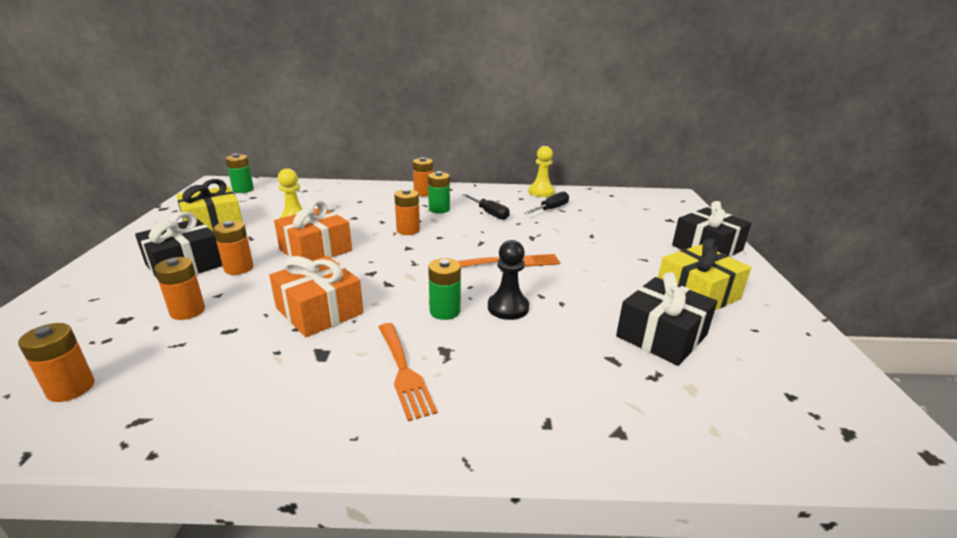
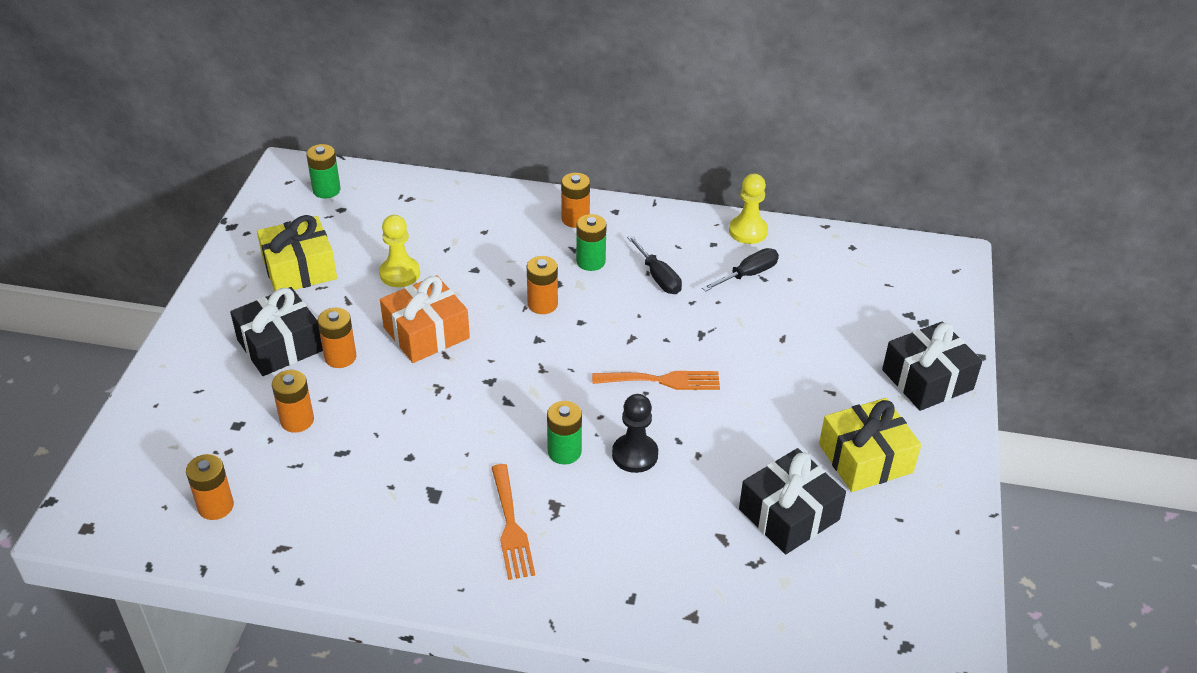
camera: 10 degrees right, 15 degrees up
(319, 311) = (431, 436): orange gift -> none

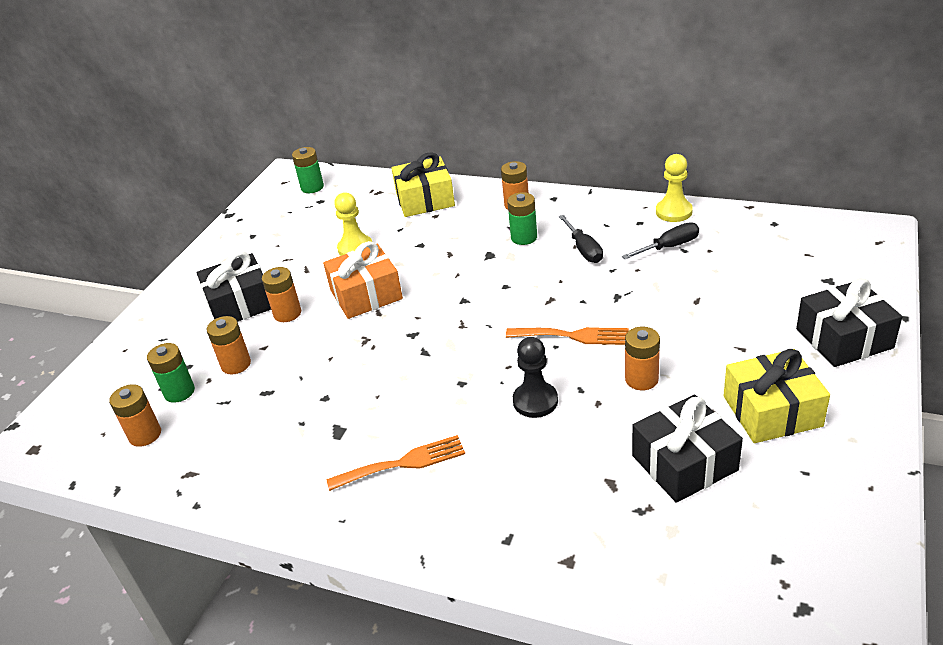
camera: 15 degrees right, 5 degrees down
(299, 269) = (273, 245): yellow gift -> yellow gift (425, 199)
(511, 526) = (403, 463): orange fork -> orange fork turned 105 degrees counterclockwise
(542, 304) = (474, 272): orange battery -> orange battery (641, 379)
(564, 452) = (468, 397): green battery -> green battery (179, 392)

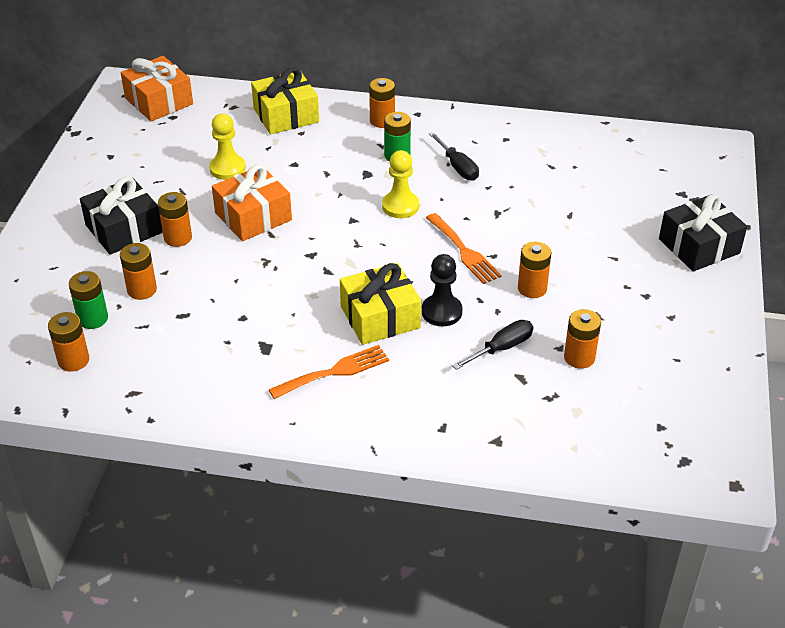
camera: 15 degrees left, 5 degrees up
(312, 187) = (159, 101): green battery -> orange gift
(573, 336) = (464, 251): orange fork -> orange fork turned 60 degrees clockwise
(669, 247) = (537, 163): black screwdriver -> black screwdriver (501, 348)
(674, 212) = (536, 128): yellow pawn -> yellow pawn (400, 206)
(684, 463) = (579, 357): black gift -> orange battery
(772, 411) = (645, 311): yellow gift -> yellow gift (380, 317)

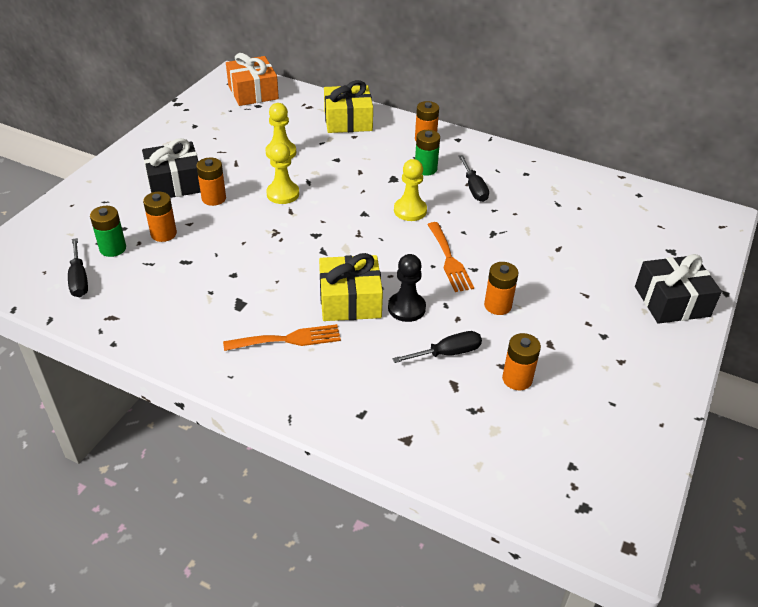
camera: 15 degrees right, 0 degrees up
(73, 360) = (79, 279): orange battery -> black screwdriver
(253, 216) = (283, 194): orange gift -> yellow pawn

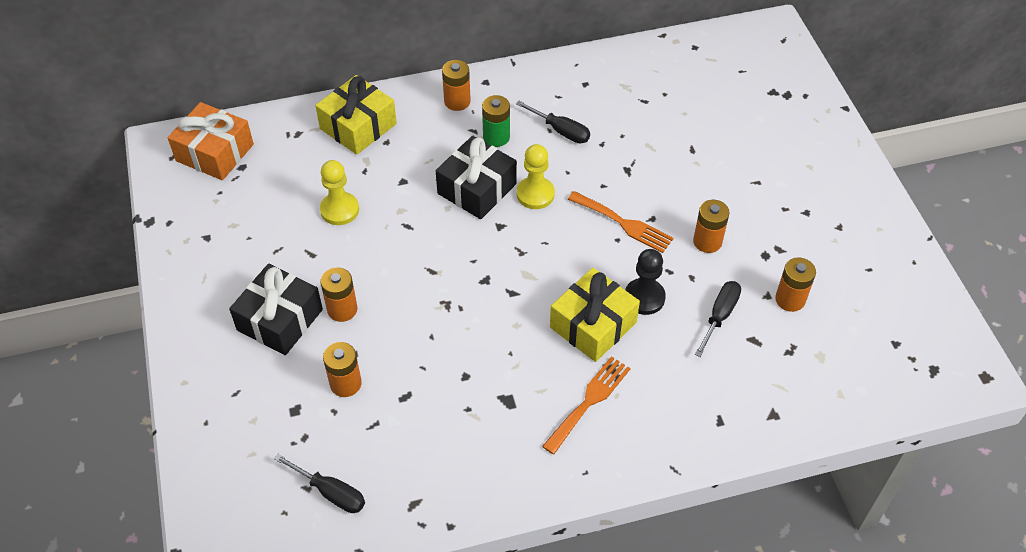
camera: 40 degrees left, 10 degrees up
(113, 248) = (318, 436): green battery -> none
(283, 194) = (401, 257): yellow pawn -> none
(672, 301) = (819, 143): black gift -> black gift (477, 189)

